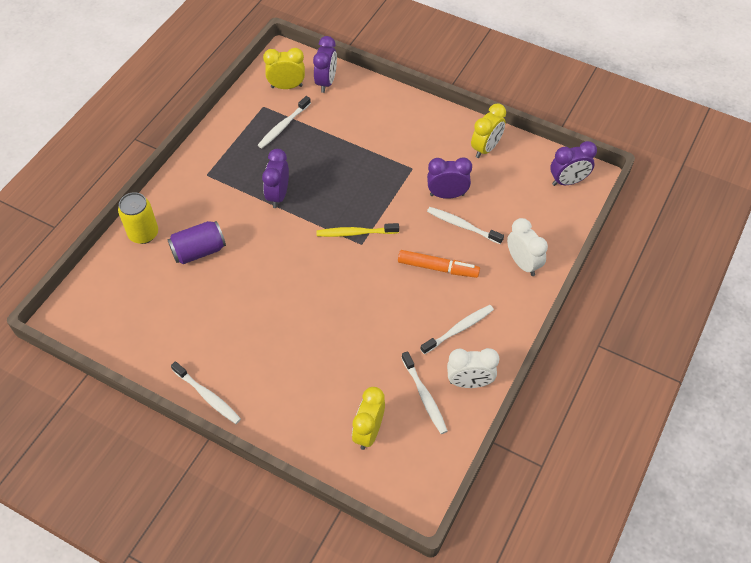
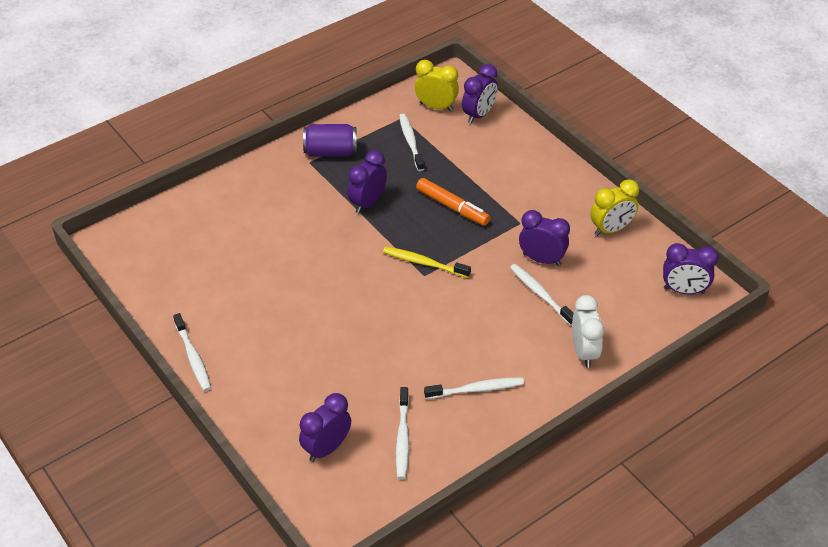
camera: 25 degrees right, 10 degrees down
(143, 234) = (219, 194): yellow can -> none
(199, 251) = (261, 227): purple can -> purple can (330, 152)
(283, 126) = (411, 142): white toothbrush -> white toothbrush turned 105 degrees clockwise
(368, 432) = (327, 448): yellow clock -> purple clock
(437, 268) = (489, 324): orange marker -> orange marker (452, 207)
(469, 382) = (457, 442): white clock -> none

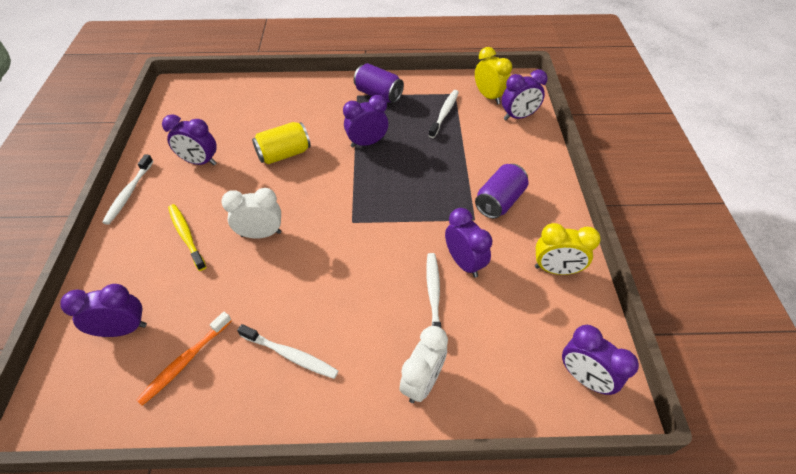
camera: 35 degrees right, 5 degrees up
(227, 297) = (200, 162): none -> purple clock
(301, 250) = (284, 154): none -> yellow can
(358, 324) = (261, 234): none -> white clock
(402, 438) = (185, 361): white toothbrush -> orange toothbrush
(424, 263) = (362, 211): yellow toothbrush -> yellow toothbrush (186, 236)
(452, 207) = (429, 177): orange marker -> none
(527, 198) = (499, 201): none -> purple can

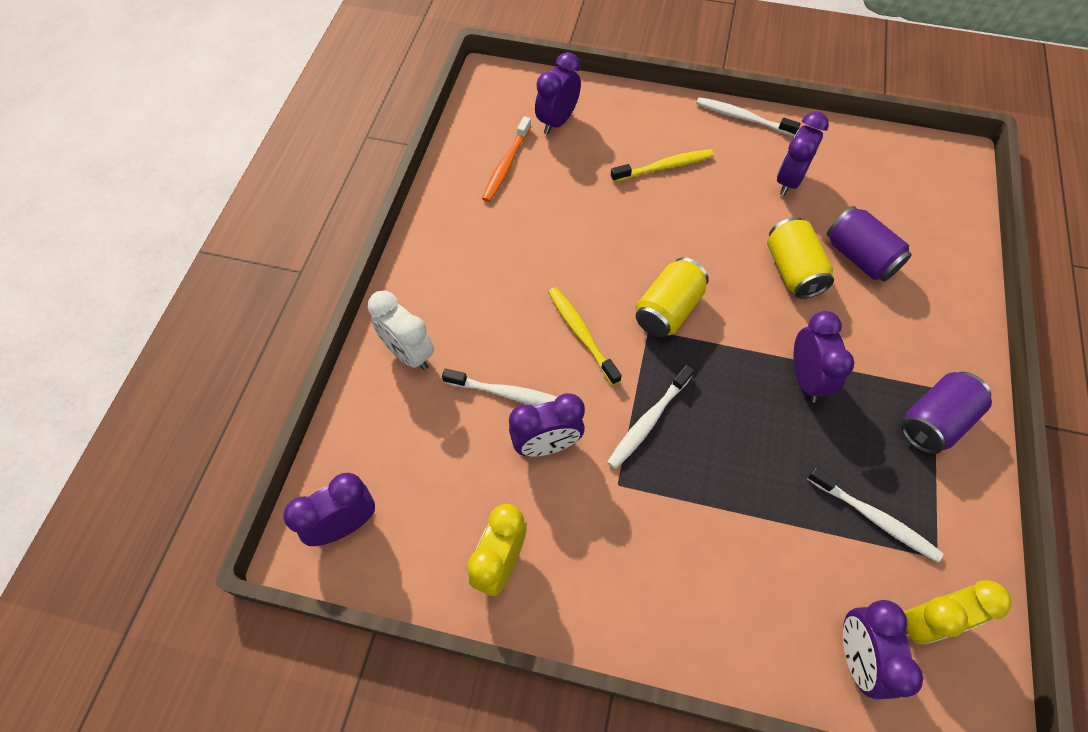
camera: 105 degrees right, 10 degrees up
(123, 329) = (557, 121): purple clock -> purple clock turned 150 degrees counterclockwise
(185, 361) = (506, 165): orange toothbrush -> orange toothbrush turned 120 degrees counterclockwise
(261, 234) = (650, 233): white clock -> none
(290, 355) = (483, 245): white toothbrush -> white toothbrush (648, 421)
(332, 213) = (668, 310): none -> yellow can
(367, 260) = (581, 334): none -> yellow toothbrush
(499, 201) = (645, 534): purple can -> purple can (859, 257)

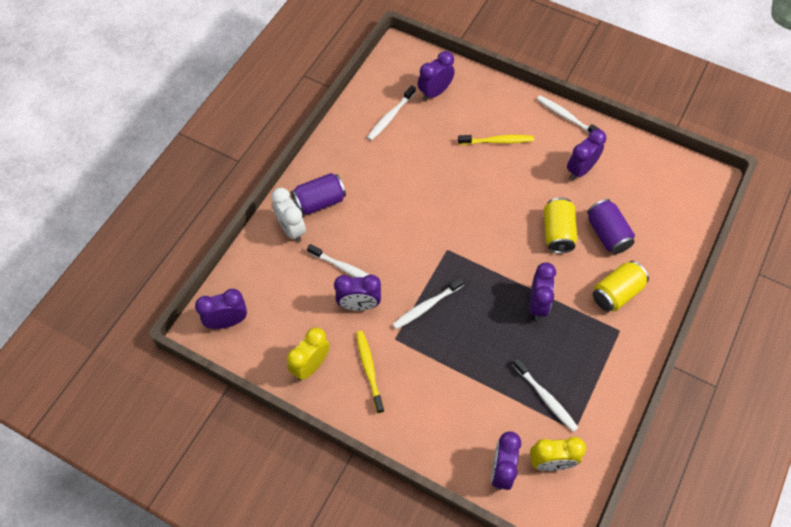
camera: 15 degrees right, 0 degrees up
(506, 165) = (390, 117): orange toothbrush -> white toothbrush
(581, 334) = (403, 242): yellow toothbrush -> yellow toothbrush (369, 370)
(668, 310) = (464, 239): yellow can -> yellow can (616, 293)
(934, 421) = (610, 351): purple can -> purple can (320, 202)

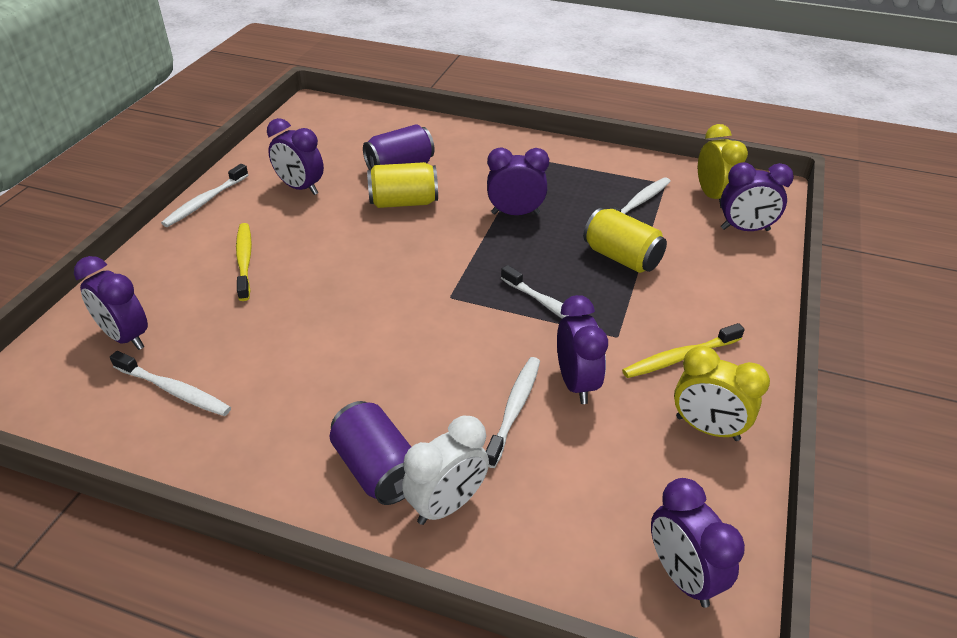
camera: 100 degrees left, 20 degrees down
(616, 293) = (481, 160): yellow can -> yellow can (621, 257)

